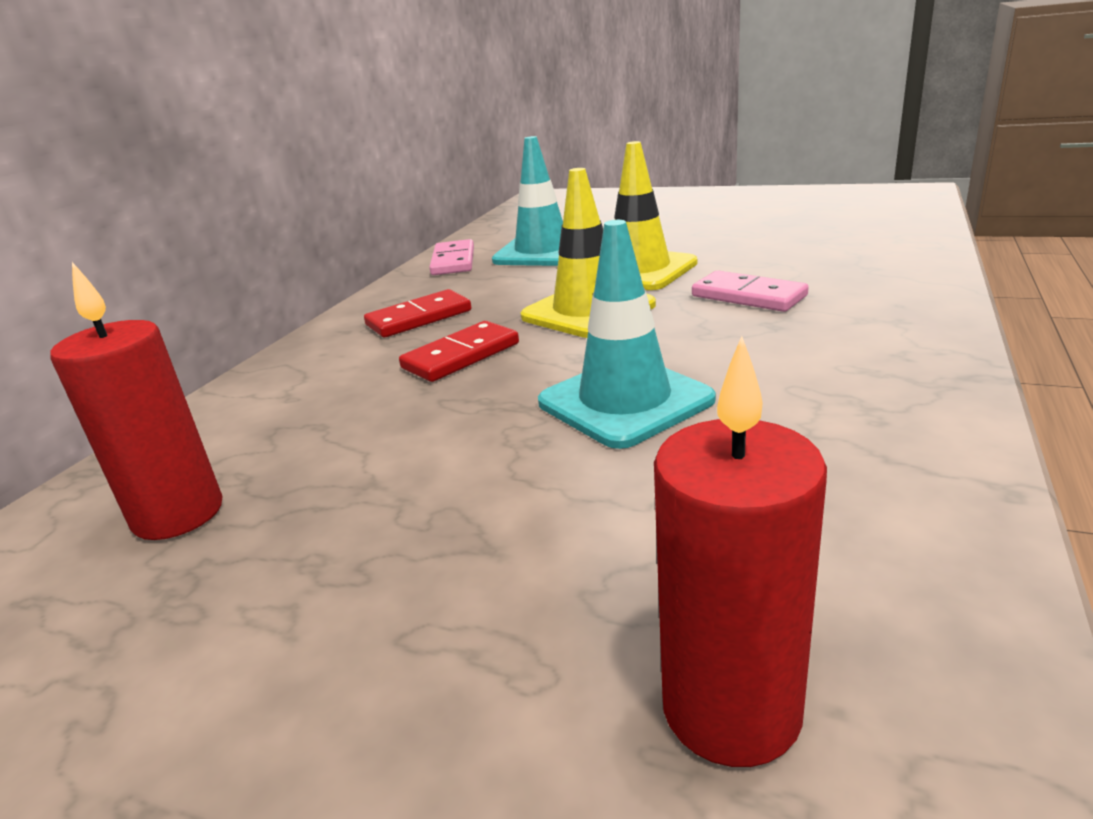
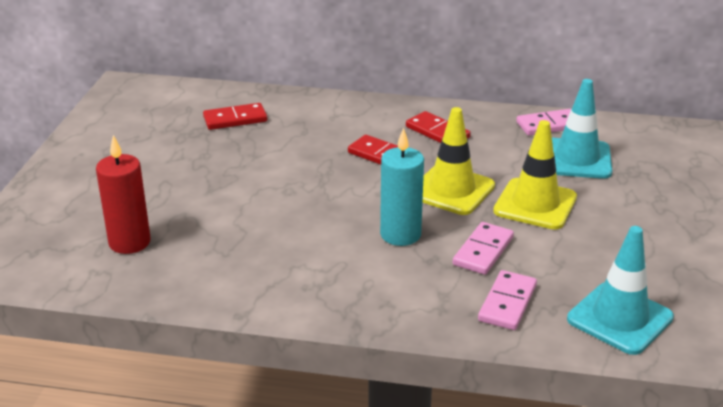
camera: 75 degrees right, 5 degrees up
(178, 514) = (235, 119): red candle -> red domino
(625, 401) = (326, 212): turquoise traffic cone -> turquoise traffic cone (619, 318)
(705, 343) = (400, 234): none -> turquoise candle
(868, 286) = (507, 303): none -> pink domino

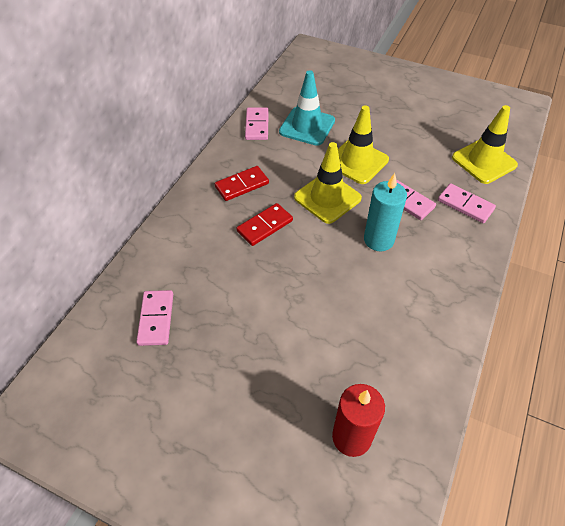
camera: 75 degrees left, 20 degrees up
(235, 119) = (156, 319): red domino -> pink domino
(619, 318) = (484, 161): turquoise traffic cone -> yellow traffic cone

